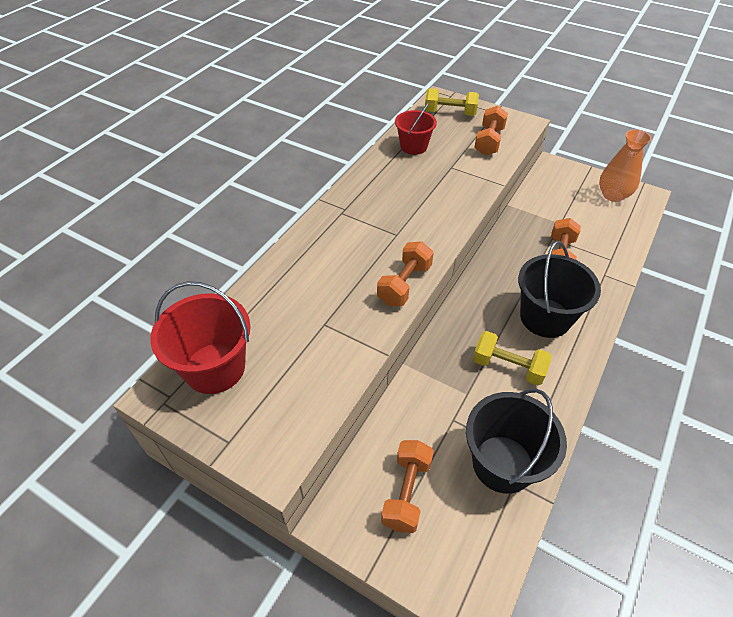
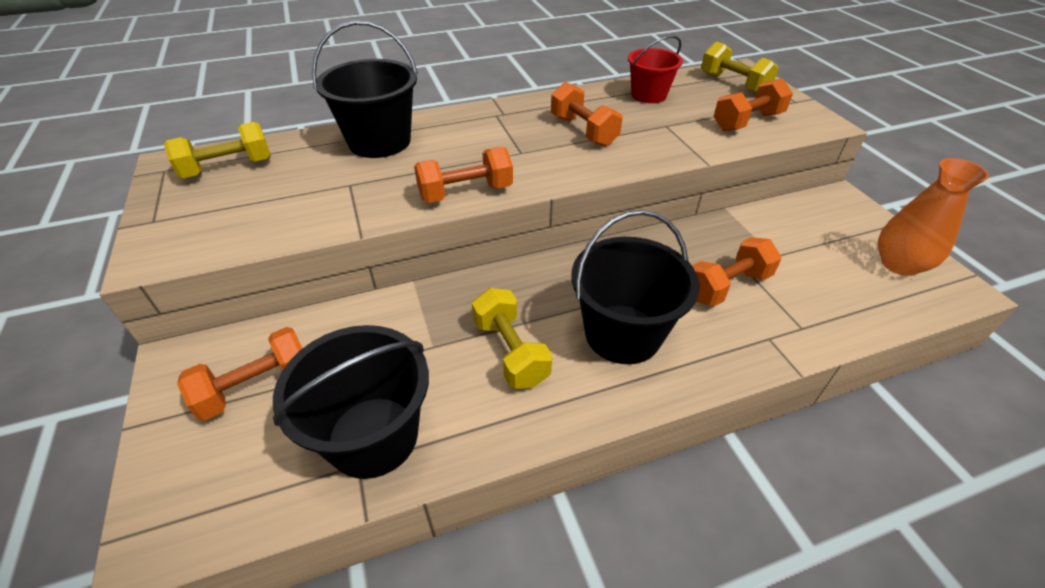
camera: 40 degrees right, 5 degrees down
(215, 368) = (228, 168): red bucket -> yellow dumbbell
(294, 279) = (379, 141): none -> black bucket
(411, 197) = (583, 131): none -> orange dumbbell

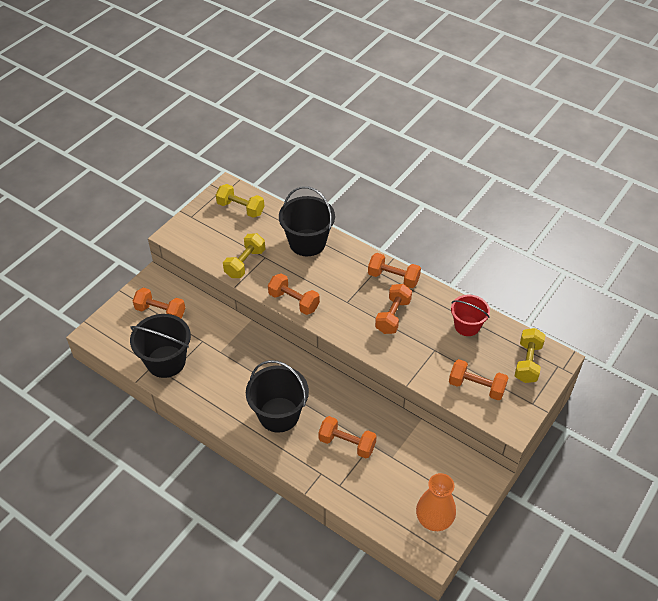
camera: 55 degrees right, 5 degrees up
(510, 352) = (237, 379): yellow dumbbell -> yellow dumbbell (245, 263)
(523, 109) = (393, 278): none -> orange dumbbell

